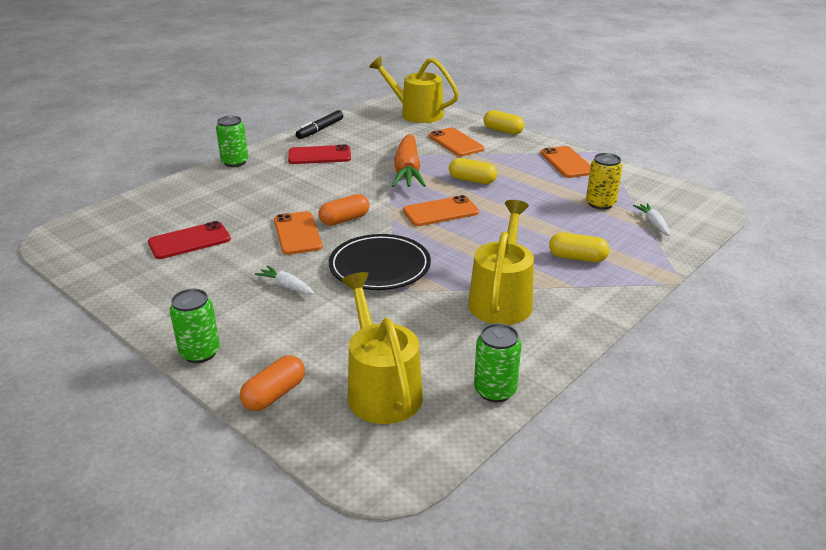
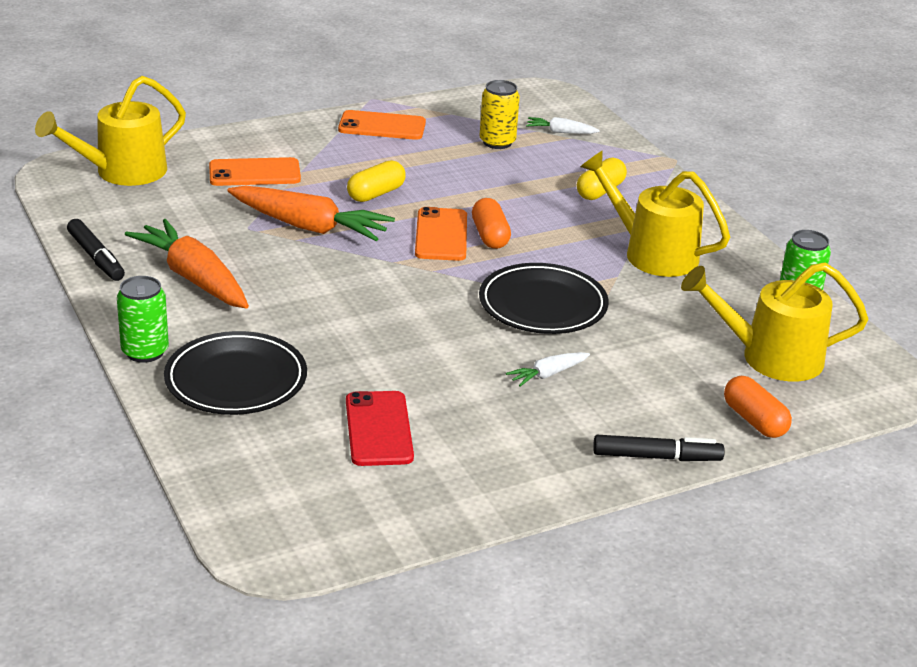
camera: 70 degrees left, 0 degrees up
(200, 353) = (656, 457): green can -> black marker
(221, 190) = (236, 379): none -> black plate
(297, 233) = (421, 342): orange phone -> none
(319, 155) = (193, 278): red phone -> orange carrot
(344, 220) = (410, 302): orange capsule -> orange capsule (490, 236)
(503, 131) = (250, 133): yellow capsule -> none

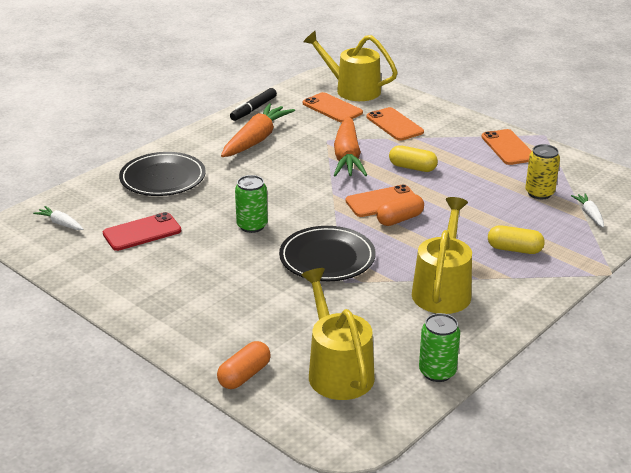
camera: 70 degrees right, 0 degrees up
(145, 352) = (171, 147): green can -> green can (252, 226)
(161, 200) = (332, 108): none -> orange phone
(547, 374) = (241, 277): white carrot -> white carrot (60, 223)
(656, 457) = (172, 339): black marker -> none

